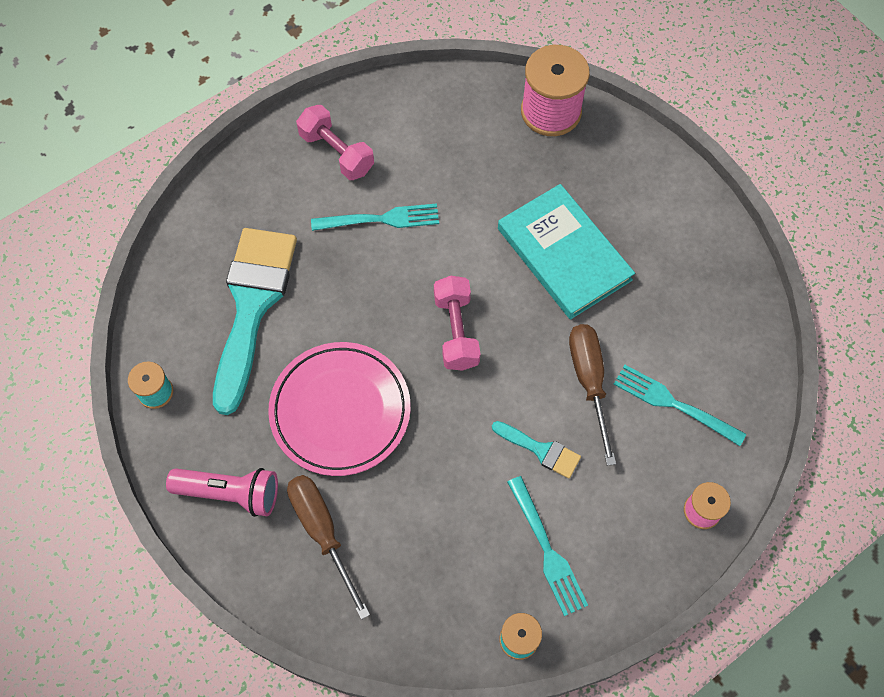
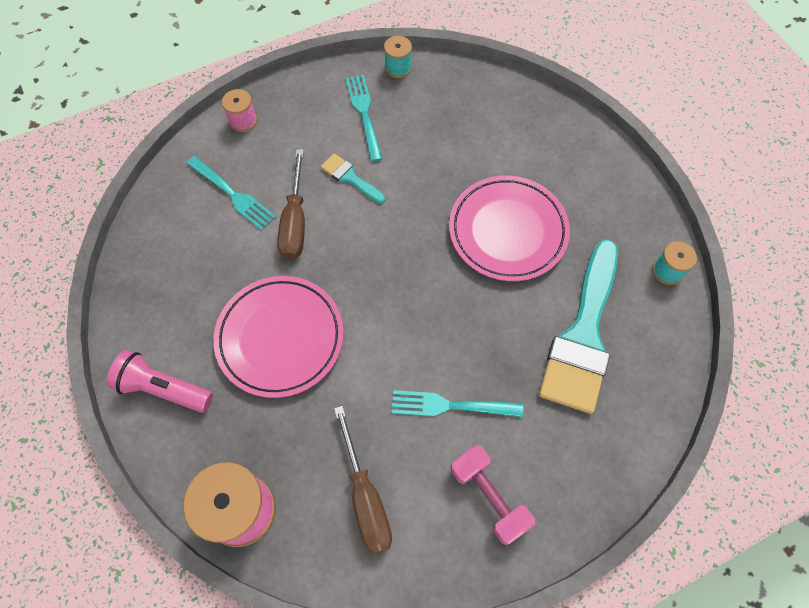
camera: 170 degrees left, 0 degrees up
(230, 493) = (599, 184): pink flashlight -> pink flashlight (163, 388)
(322, 532) = (528, 148): brown screwdriver -> brown screwdriver (365, 497)
(456, 331) = (398, 281): pink dumbbell -> none
(564, 254) = (280, 338): turquoise book -> pink plate

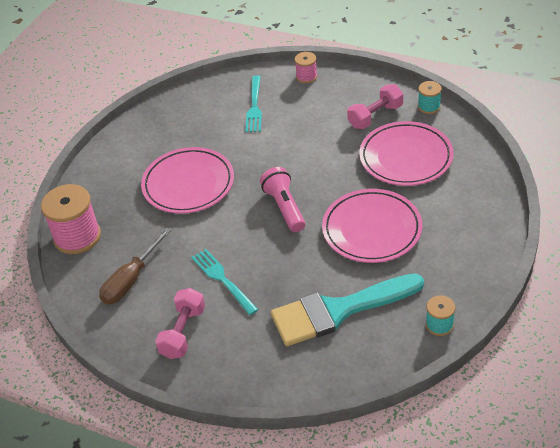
camera: 55 degrees right, 20 degrees down
(163, 388) = (114, 163): pink flashlight -> pink flashlight (284, 207)
(295, 221) = (266, 140): brown screwdriver -> none
(350, 177) = (323, 141): turquoise brush -> none
(364, 114) = (375, 116): turquoise fork -> pink dumbbell
(444, 135) = (406, 157): none -> pink plate

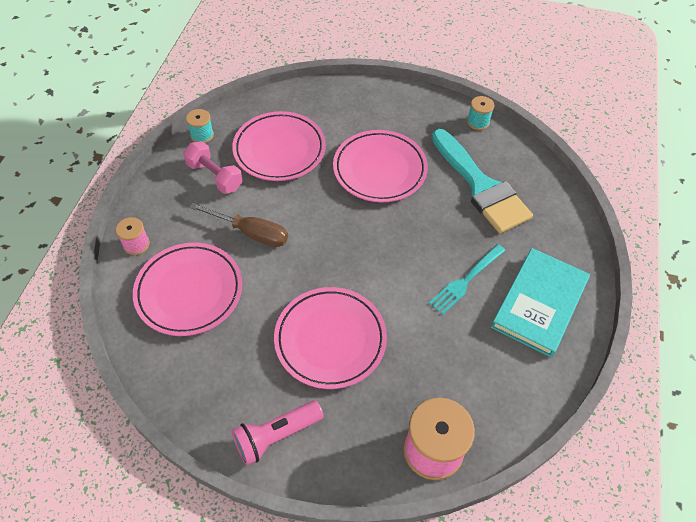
camera: 105 degrees left, 10 degrees up
(131, 280) = (486, 369): brown screwdriver -> brown screwdriver (251, 233)
(183, 332) = (539, 303): pink dumbbell -> turquoise book
(254, 106) = (189, 291): turquoise fork -> pink plate
(284, 207) = (358, 240): pink flashlight -> pink flashlight (276, 436)

